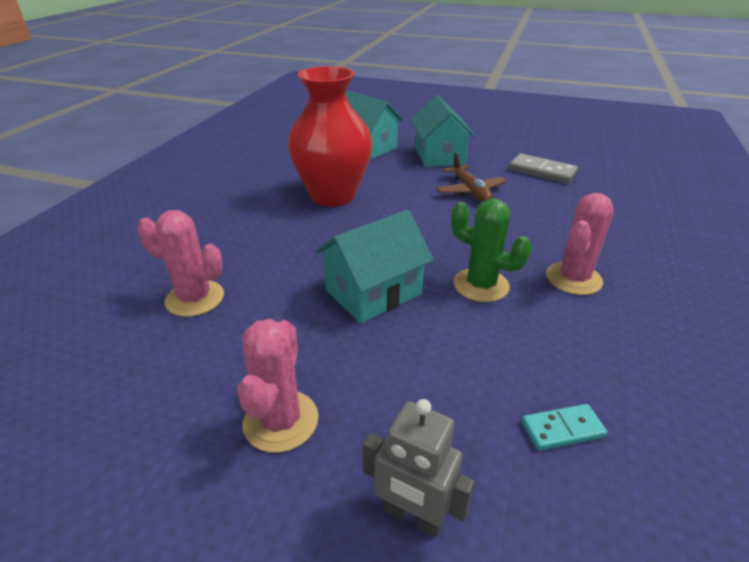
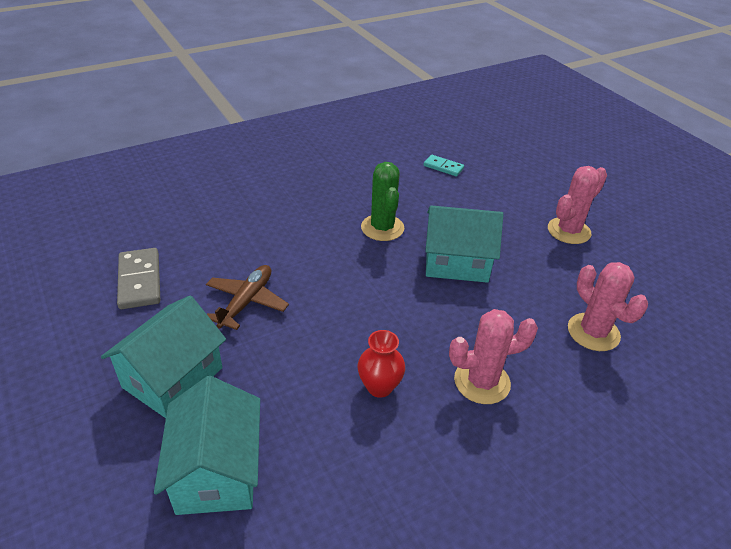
camera: 140 degrees left, 5 degrees up
(333, 196) = (379, 387): red vase -> red vase, size x0.44
(412, 516) = (533, 180): grey robot -> none
(573, 279) = (322, 200): pink cactus -> pink cactus (482, 382)

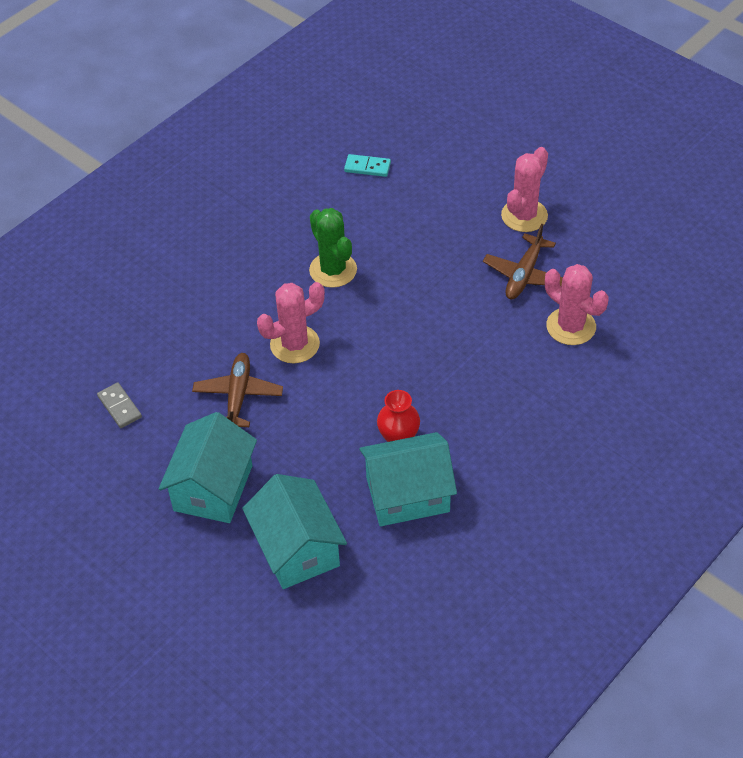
camera: 15 degrees left, 10 degrees up
(140, 280) = (119, 407): grey domino -> grey domino, size x0.62
(456, 262) = (423, 289): turquoise house -> turquoise house (407, 494)
(482, 382) = (485, 406): pink cactus -> pink cactus (295, 344)
(556, 276) = (524, 275): none -> brown plane

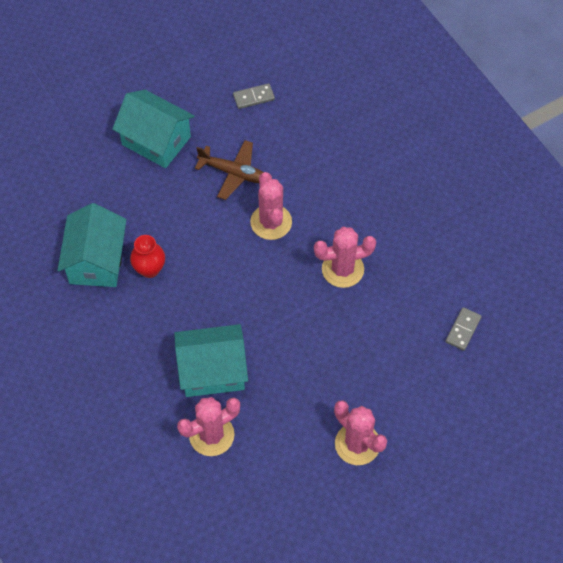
camera: 105 degrees right, 10 degrees up
(297, 549) = (82, 180): turquoise house -> turquoise house (212, 371)
(333, 270) = (342, 269): green cactus -> pink cactus
(367, 167) = (463, 330): turquoise domino -> grey domino
(524, 275) = (284, 418): brown plane -> none

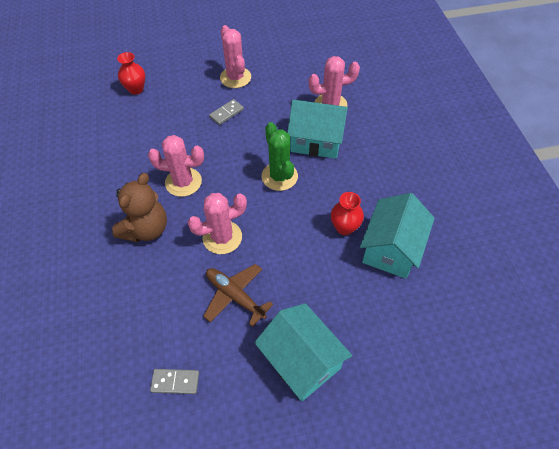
camera: 160 degrees left, 5 degrees down
(239, 308) = (279, 176): none -> green cactus
(271, 222) = (222, 237): pink cactus -> pink cactus turned 60 degrees clockwise
(351, 207) = (146, 229): none -> brown teddy bear
(463, 330) = (123, 119): grey domino -> grey domino (226, 113)
(478, 381) = (136, 89): none -> red vase

